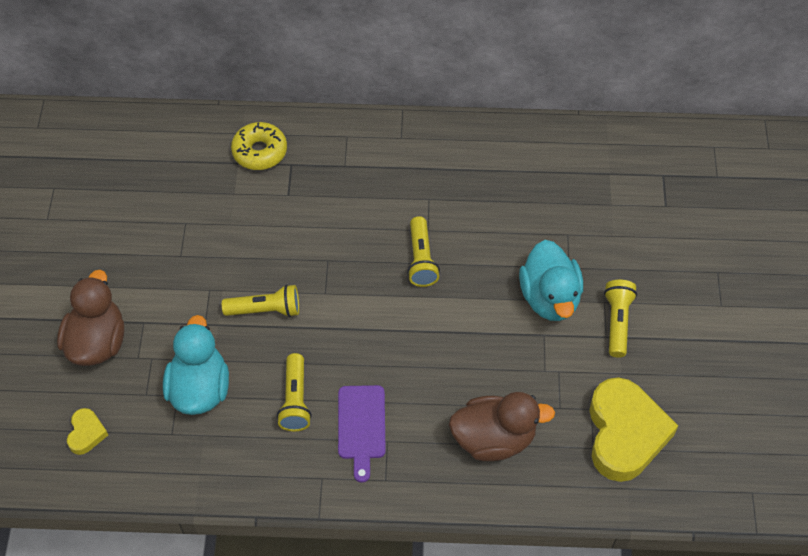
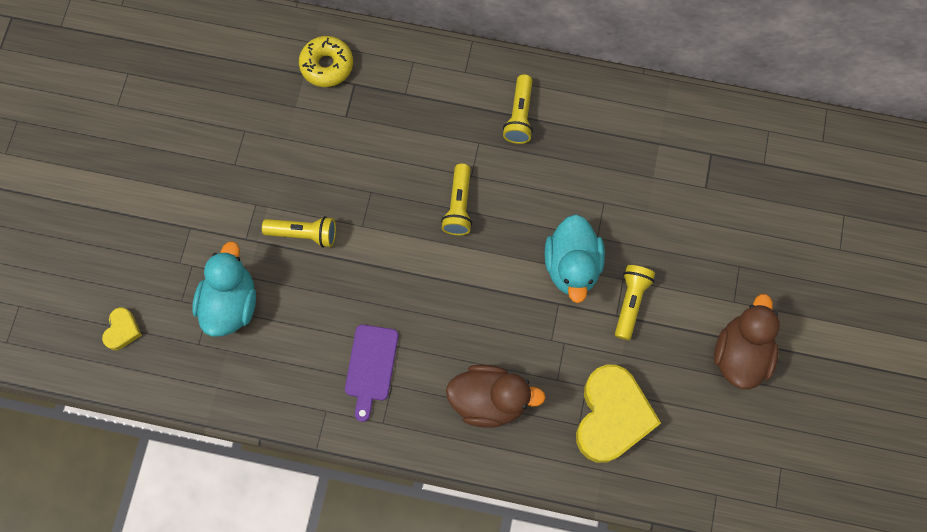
camera: 10 degrees right, 15 degrees up
(97, 342) = (145, 240): brown duck -> brown duck (740, 354)
(295, 400) = (315, 330): yellow flashlight -> yellow flashlight (519, 116)

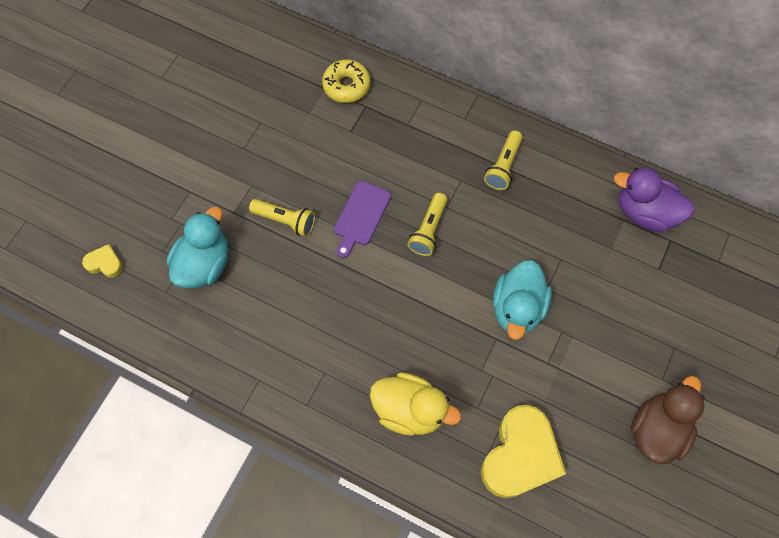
camera: 15 degrees right, 5 degrees down
(122, 330) = (105, 263): yellow heart -> yellow heart turned 105 degrees counterclockwise
(371, 367) = (310, 351): purple cutting board -> purple cutting board (361, 216)
(489, 400) = (410, 410): brown duck -> yellow duck
(630, 302) = (564, 354): yellow flashlight -> none
(678, 130) = (645, 212): none -> purple duck

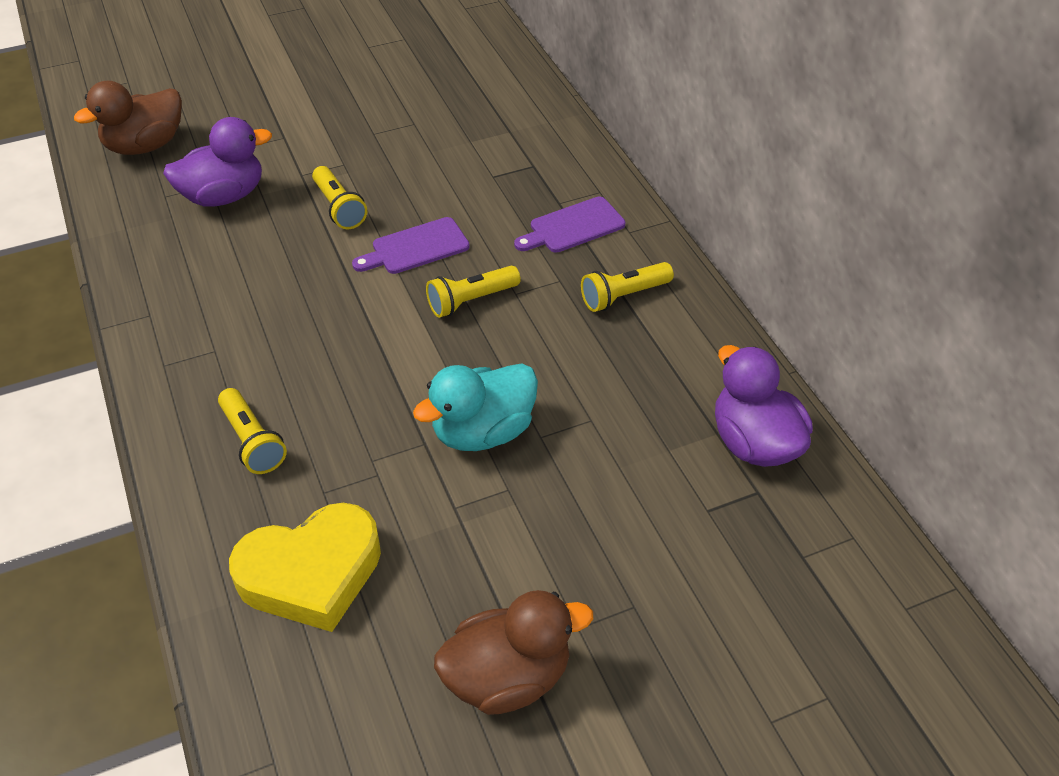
camera: 40 degrees right, 20 degrees down
(105, 263) = (145, 146): yellow heart -> brown duck
(204, 264) = (224, 196): turquoise duck -> purple duck
(346, 86) = (533, 140): yellow donut -> none
(410, 410) = (252, 442): yellow duck -> yellow flashlight
(432, 137) = (573, 227): none -> purple cutting board

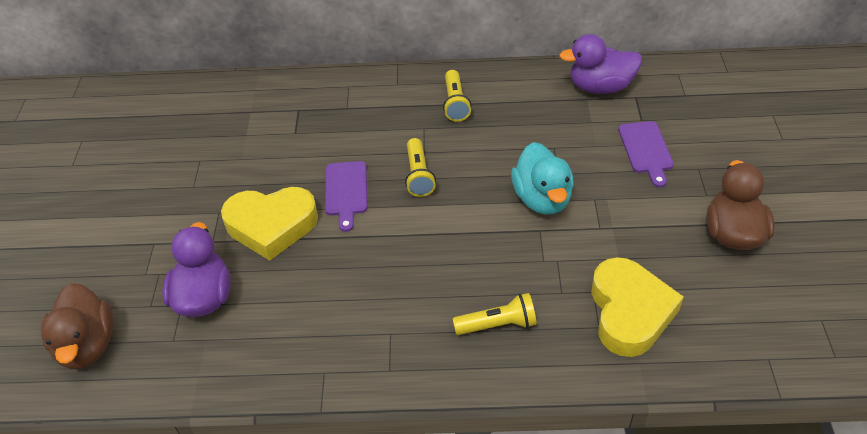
camera: 65 degrees left, 0 degrees up
(339, 208) = (271, 226): yellow flashlight -> yellow heart
(573, 227) = (376, 108): purple cutting board -> purple cutting board (646, 150)

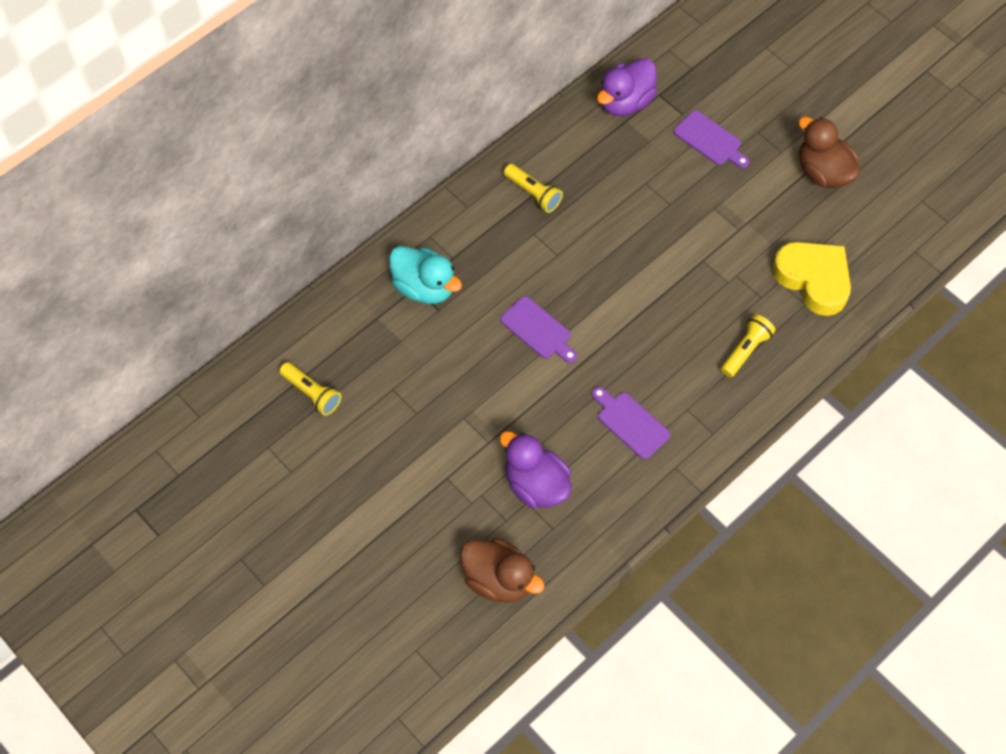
camera: 45 degrees left, 15 degrees up
(271, 226) = (516, 397): yellow heart -> none
(331, 308) = (630, 423): none -> purple cutting board
(418, 175) = (575, 278): yellow flashlight -> yellow flashlight (312, 393)
(542, 199) = (680, 233): turquoise duck -> turquoise duck (424, 287)

